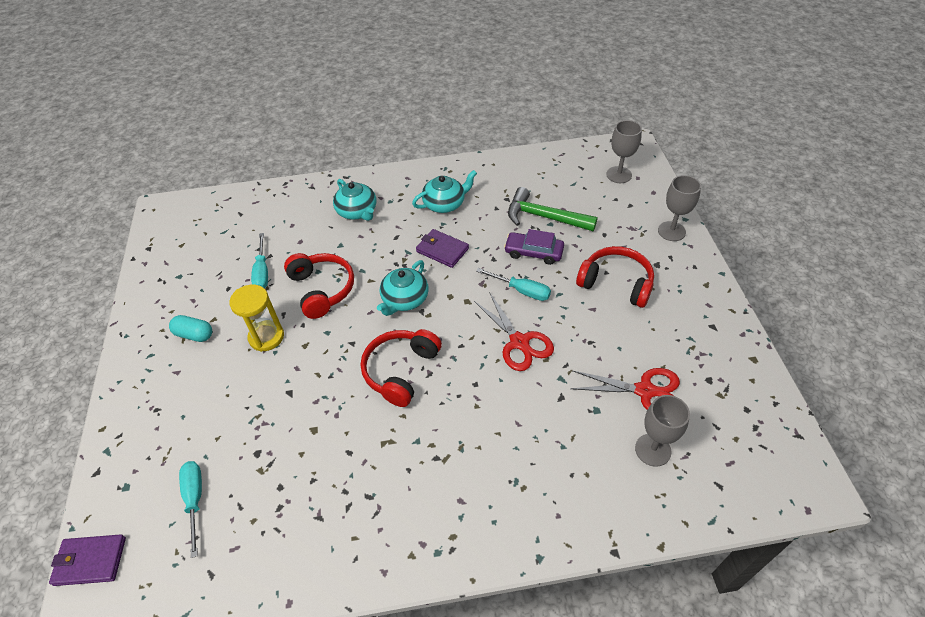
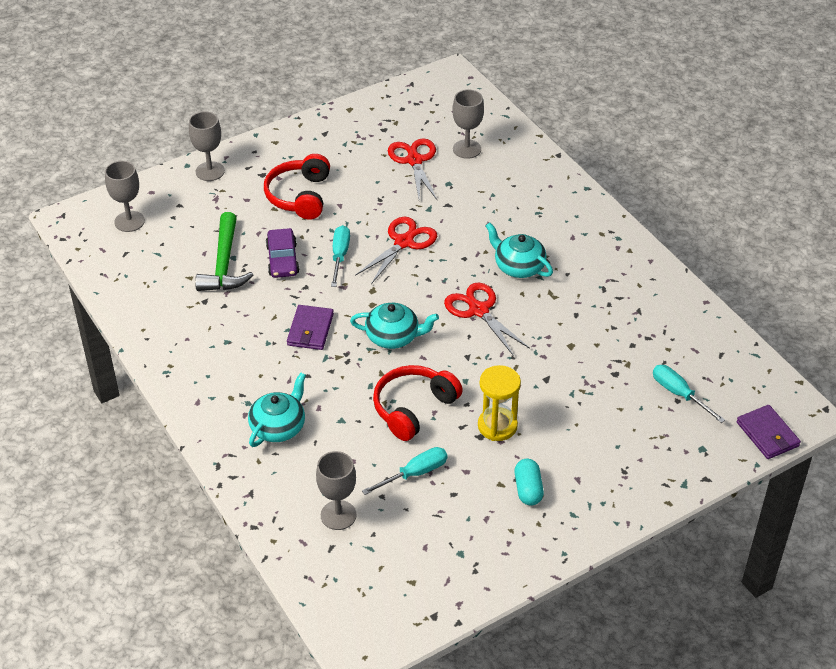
camera: 115 degrees left, 5 degrees down
(195, 500) = (679, 394): turquoise screwdriver -> turquoise screwdriver turned 90 degrees clockwise
(261, 223) = (338, 515): none -> grey goblet
(400, 370) = (478, 310): red headphones -> red scissors
(445, 204) = (233, 351): turquoise teapot -> turquoise teapot (518, 266)

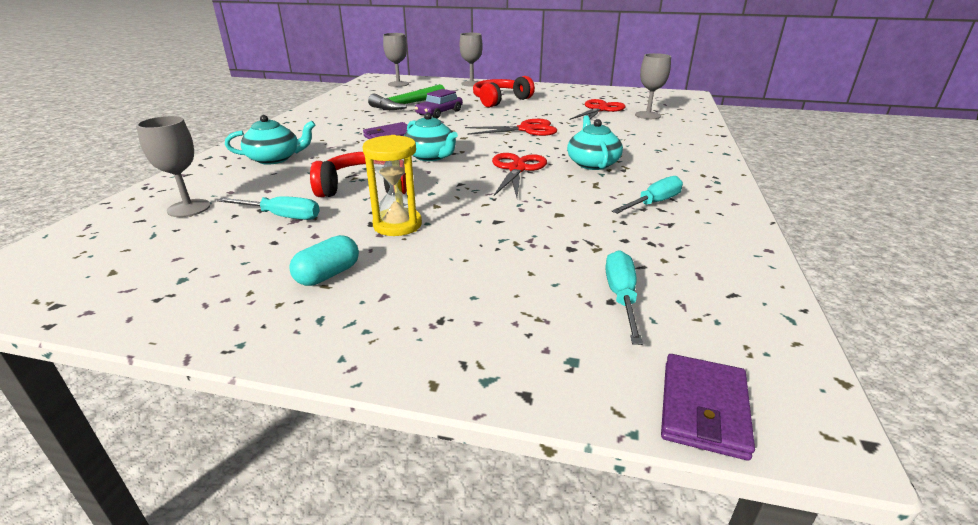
camera: 45 degrees right, 15 degrees down
(340, 256) = (474, 121): turquoise screwdriver -> turquoise screwdriver (653, 203)

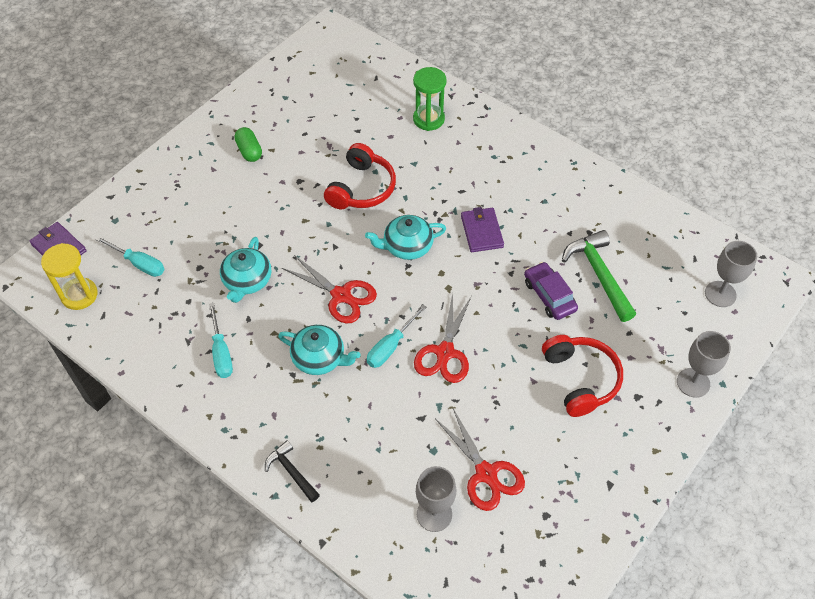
camera: 115 degrees right, 25 degrees up
(189, 208) = (381, 98): grey goblet -> none
(232, 177) = (428, 119): none -> green hourglass
(275, 159) = (459, 145): turquoise teapot -> turquoise teapot (247, 281)
(281, 216) = (339, 139): turquoise screwdriver -> turquoise screwdriver (390, 346)
(328, 275) = (249, 151): turquoise capsule -> green capsule
(397, 225) = (288, 192): yellow hourglass -> yellow hourglass (79, 295)
(699, 152) = (291, 471): none -> black hammer

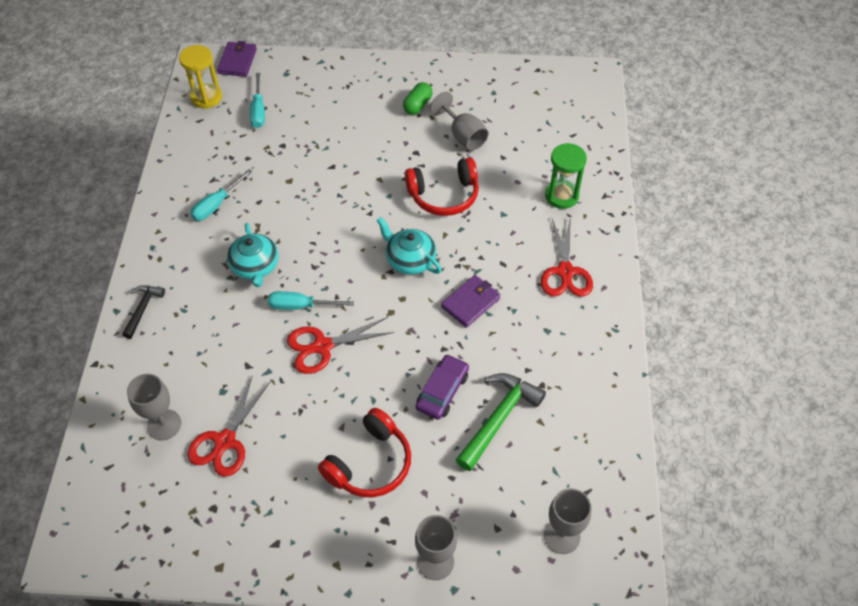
camera: 55 degrees right, 0 degrees up
(247, 281) = (292, 180): turquoise teapot -> none
(311, 141) = (463, 135): none -> grey goblet
(341, 295) = (325, 245): red scissors -> red scissors (565, 272)

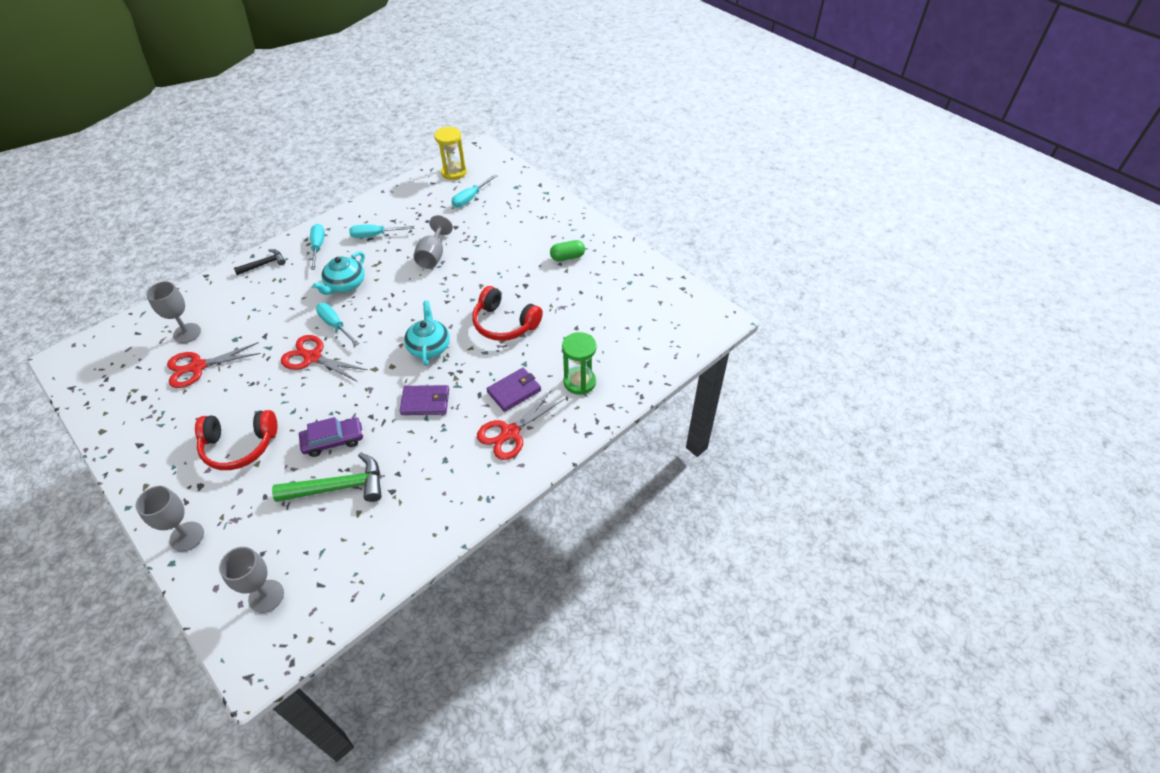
camera: 45 degrees right, 5 degrees down
(174, 254) = (318, 247): none -> turquoise screwdriver
(237, 61) = (499, 163): purple wallet -> purple wallet (514, 391)
(463, 135) = (569, 295): grey goblet -> grey goblet (433, 255)

